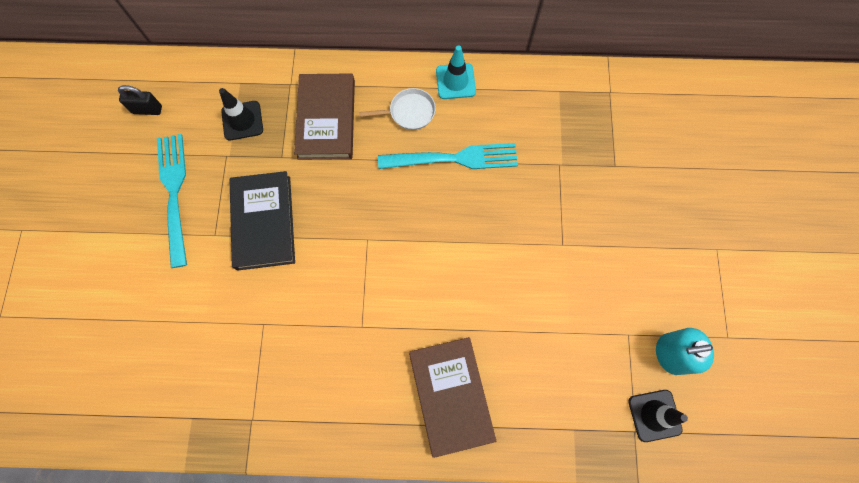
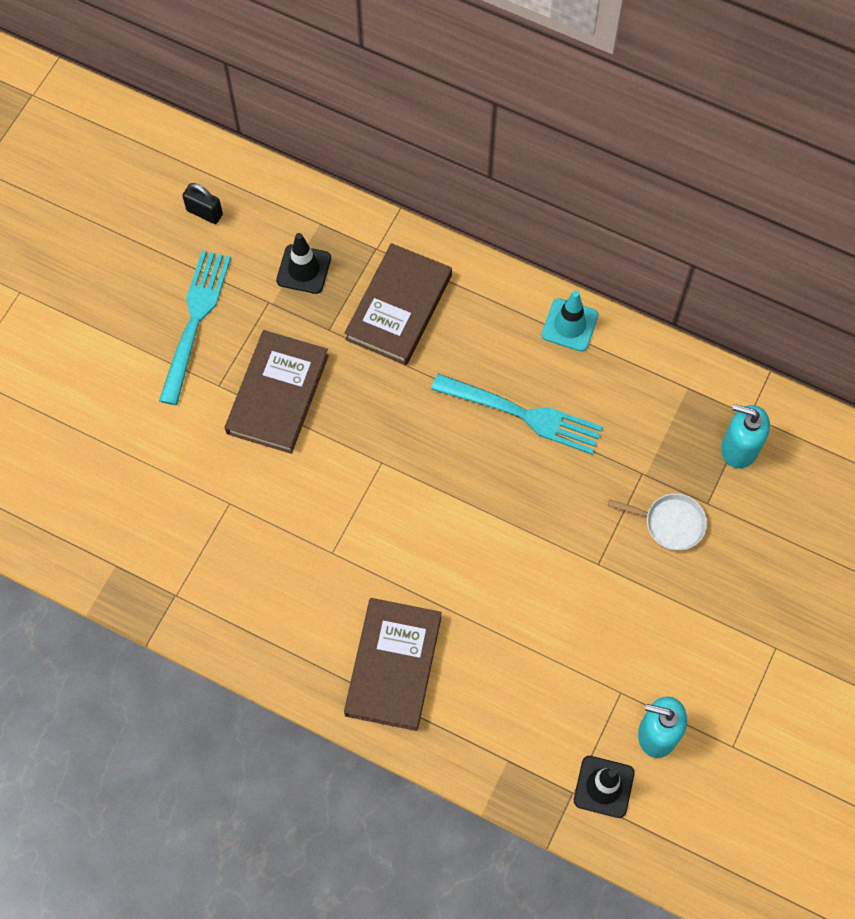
camera: 25 degrees right, 5 degrees down
(264, 222) = (277, 394): black book -> brown book
(409, 112) = (497, 339): white pan -> white pan (670, 523)
(615, 118) = (739, 448): none -> turquoise soap dispenser

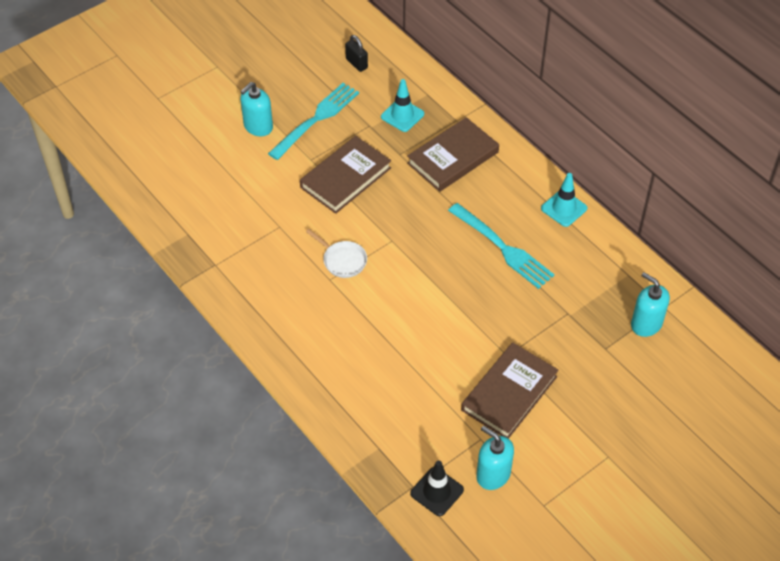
camera: 25 degrees right, 15 degrees down
(124, 364) = (258, 127): none -> turquoise soap dispenser
(304, 269) = (402, 115): black traffic cone -> turquoise traffic cone
(393, 665) = (333, 360): brown book -> brown book (509, 393)
(670, 523) = (571, 350): white pan -> white pan (342, 260)

